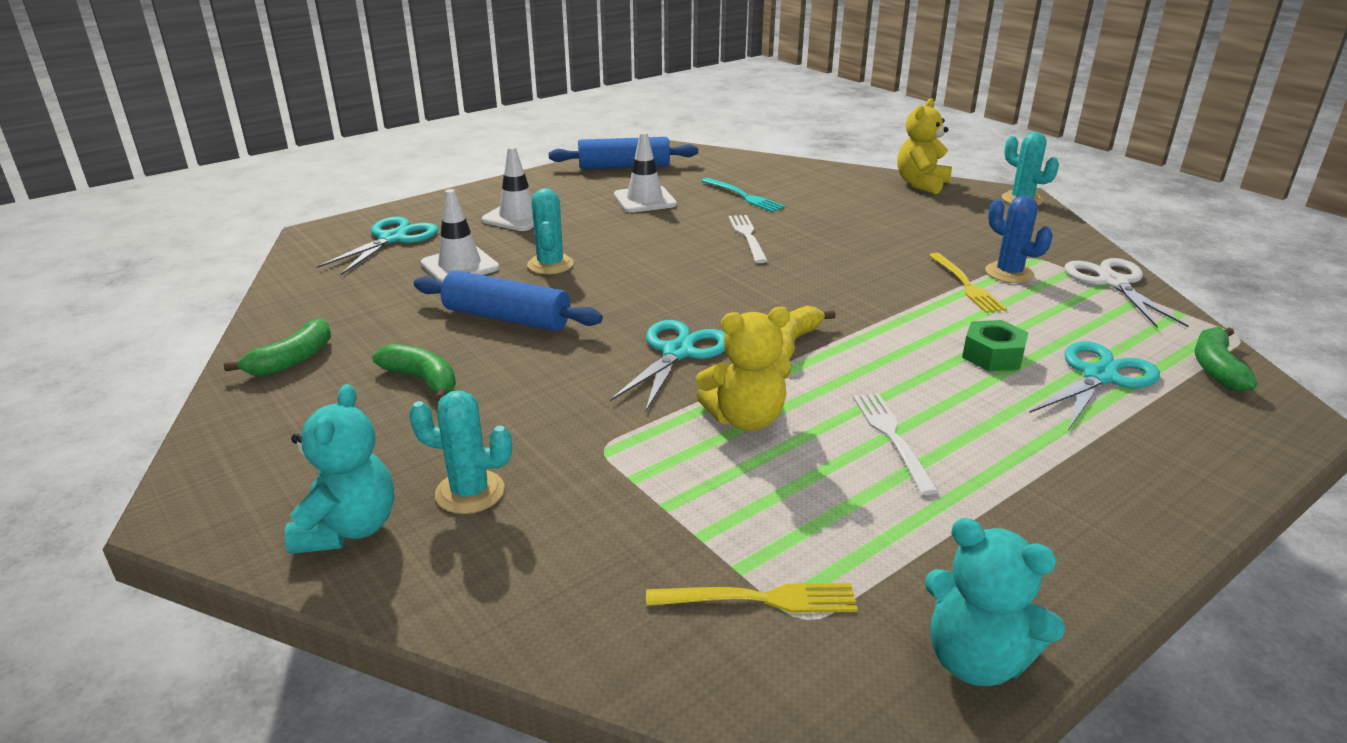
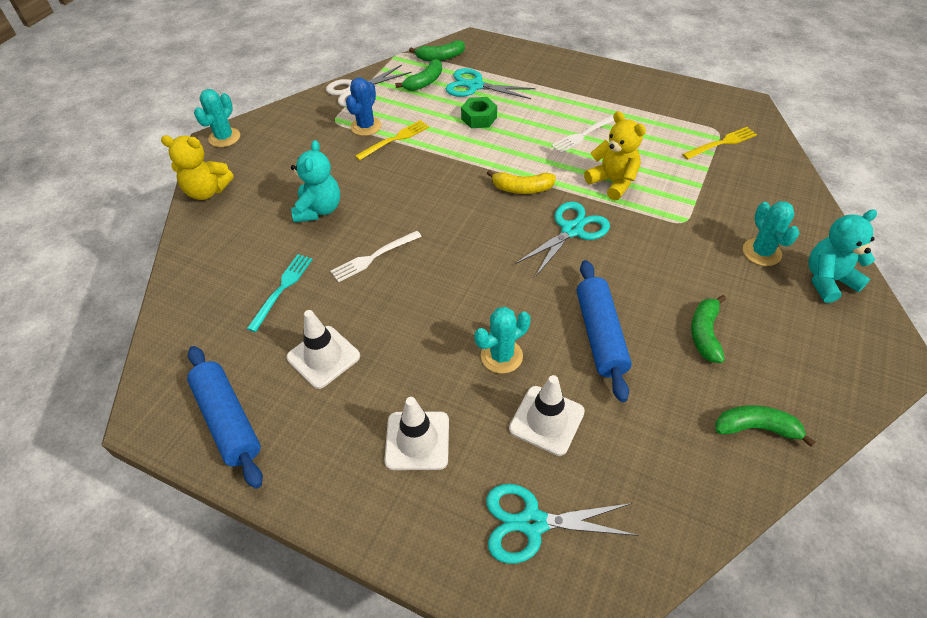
camera: 115 degrees left, 20 degrees up
(677, 352) = (572, 230): turquoise scissors -> turquoise scissors turned 135 degrees clockwise
(760, 599) = (721, 143): yellow fork -> yellow fork turned 90 degrees clockwise
(976, 659) = (694, 93): turquoise teddy bear -> turquoise teddy bear (319, 210)
(1125, 336) = (424, 82): none -> green banana

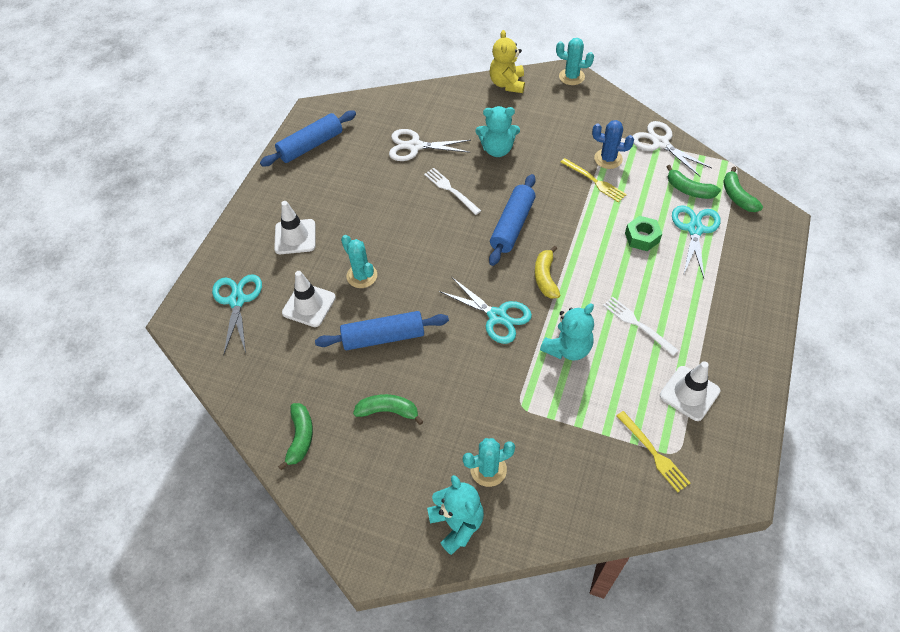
camera: 85 degrees right, 5 degrees up
(282, 289) = (415, 146): turquoise fork -> white scissors
(323, 357) = (358, 179): white traffic cone -> white traffic cone (689, 393)
(444, 207) = (512, 225): none -> blue rolling pin
(613, 182) = (567, 348): yellow teddy bear -> turquoise teddy bear

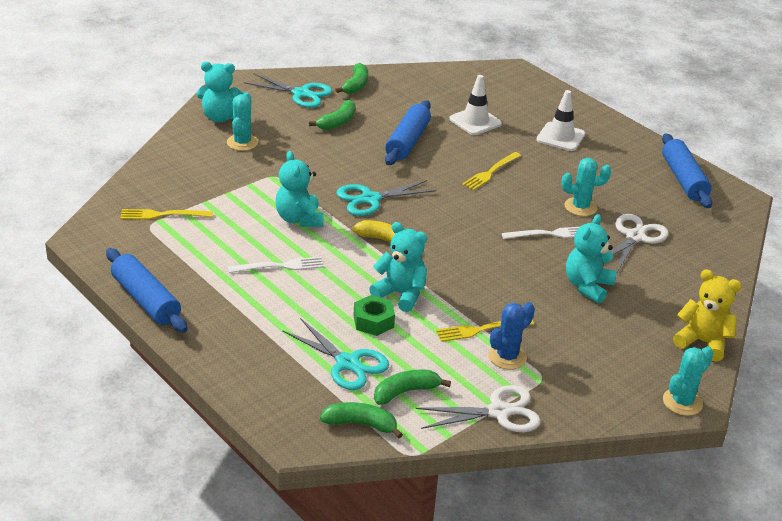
camera: 115 degrees right, 20 degrees down
(237, 300) = (511, 95): turquoise scissors -> turquoise scissors (301, 94)
(300, 437) = (356, 85): green banana -> green banana turned 105 degrees counterclockwise
(362, 276) = (483, 153): turquoise cactus -> turquoise cactus (580, 207)
(390, 258) = (490, 172): none -> yellow fork
(512, 225) = (467, 250): blue rolling pin -> blue rolling pin (146, 300)
(599, 237) = (400, 294): none -> turquoise teddy bear
(689, 393) = (185, 258): white traffic cone -> none

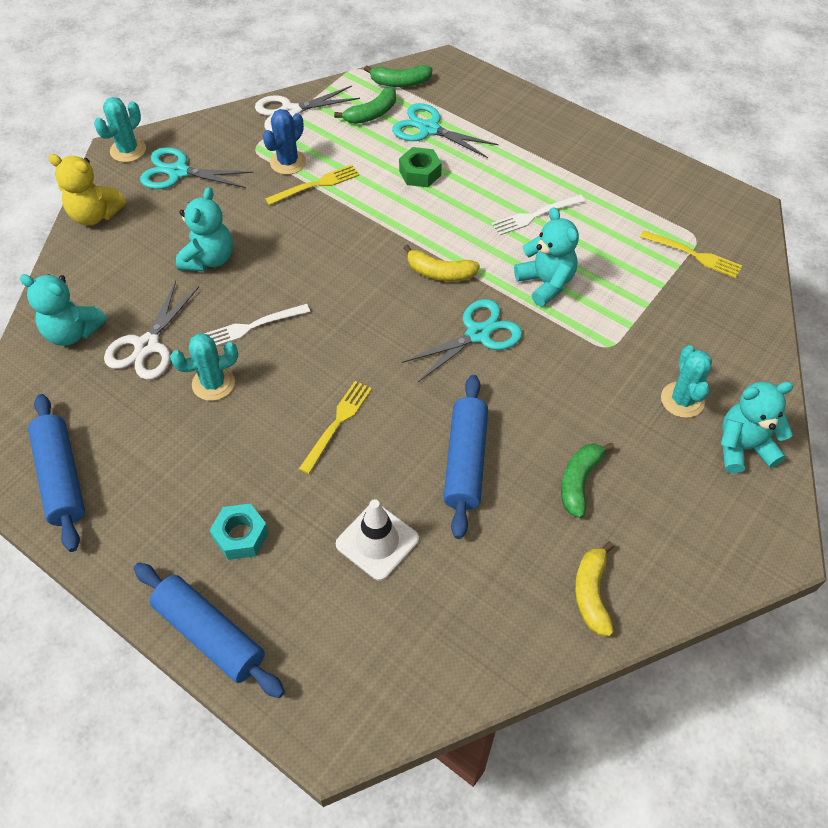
camera: 170 degrees right, 20 degrees up
(146, 300) = (636, 152): blue rolling pin -> blue rolling pin (209, 634)
(162, 215) = (693, 255): yellow fork -> yellow fork turned 45 degrees clockwise
(301, 94) = (664, 542): turquoise scissors -> turquoise scissors (178, 172)
(356, 85) = (591, 593): green banana -> yellow banana
(400, 294) = (403, 208): turquoise teddy bear -> turquoise teddy bear (73, 332)
(560, 137) = (241, 536): white traffic cone -> turquoise nut

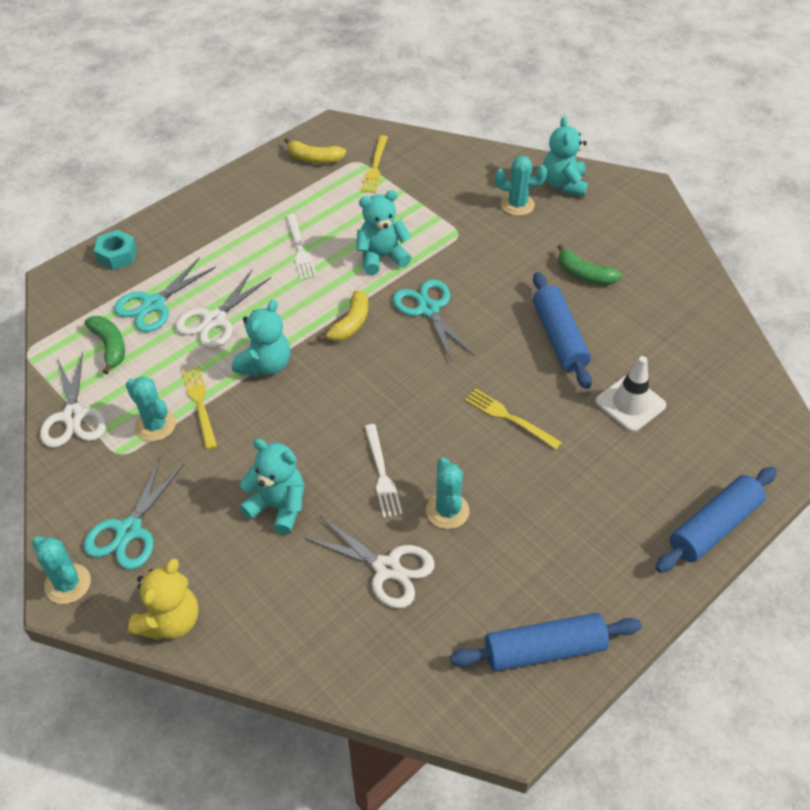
camera: 80 degrees left, 5 degrees down
(73, 332) = (351, 642): turquoise teddy bear -> turquoise teddy bear (265, 365)
(241, 536) = (620, 498): turquoise nut -> turquoise nut (117, 255)
(288, 162) = (155, 425): blue cactus -> turquoise cactus
(400, 83) = (71, 317): green banana -> none
(420, 173) = (215, 320): green nut -> white scissors
(465, 461) = (558, 337): blue rolling pin -> blue rolling pin turned 60 degrees clockwise
(591, 593) = (679, 286): yellow banana -> yellow banana (314, 159)
(693, 255) = (375, 166): yellow fork -> yellow fork turned 150 degrees clockwise

